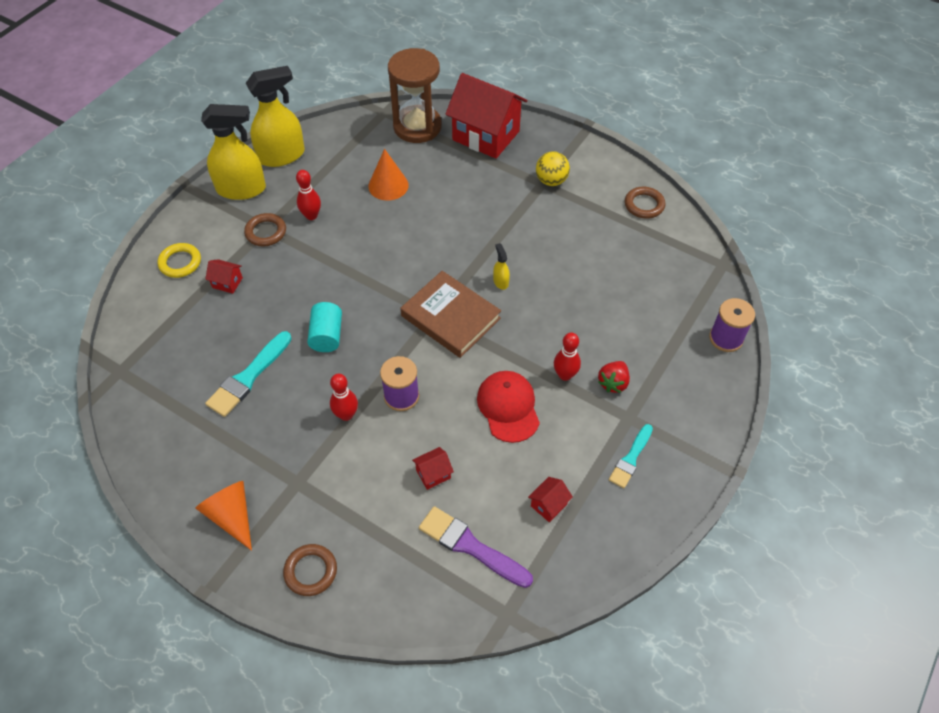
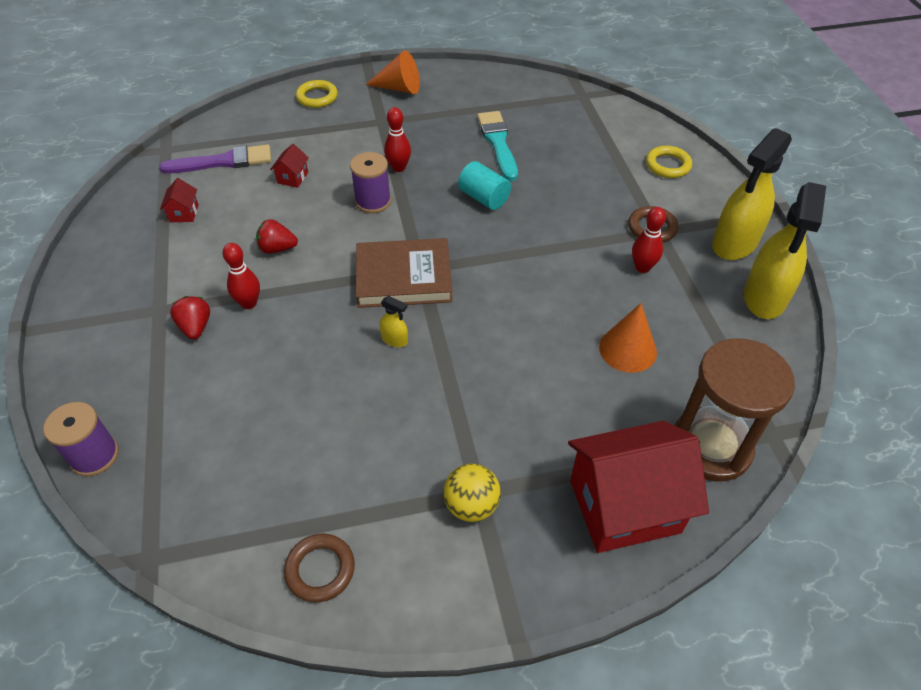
camera: 135 degrees right, 5 degrees down
(227, 283) = (612, 177): red house -> none
(311, 571) = (317, 97): brown ring -> yellow ring
(508, 407) = (277, 249): red cap -> red strawberry
(631, 458) = (134, 281): turquoise brush -> none

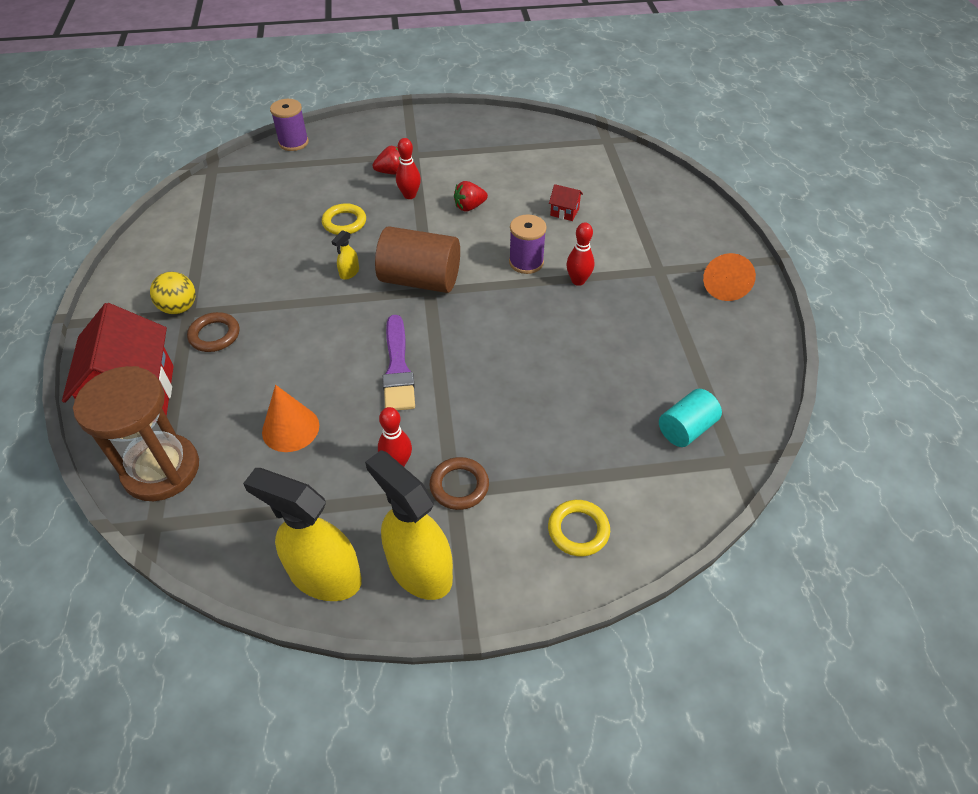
camera: 95 degrees right, 0 degrees up
(184, 213) = (520, 156): red house -> none
(223, 162) = (588, 171): purple brush -> purple brush (398, 368)
(277, 249) = (469, 207): red strawberry -> red strawberry turned 120 degrees counterclockwise
(317, 97) = (698, 224): yellow ring -> yellow ring (344, 222)
(320, 569) = (168, 236): brown ring -> brown ring (214, 335)
(403, 277) = (420, 280): brown book -> brown cylinder
(484, 198) = (525, 342): turquoise cylinder -> turquoise cylinder (686, 429)
(498, 143) = (622, 362): turquoise brush -> none

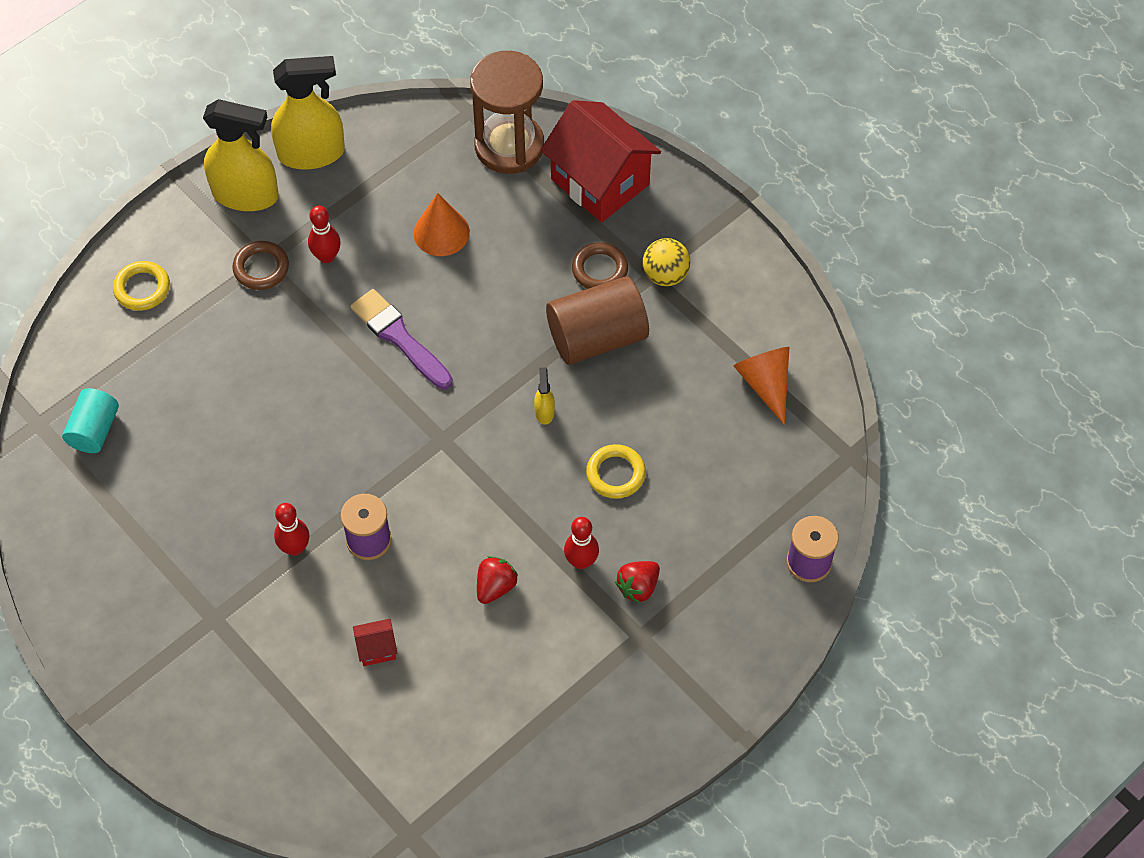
camera: 145 degrees right, 10 degrees up
(420, 280) = (463, 447): brown cylinder -> brown cylinder (597, 337)
(724, 284) = (129, 641): orange cone -> orange cone (765, 384)

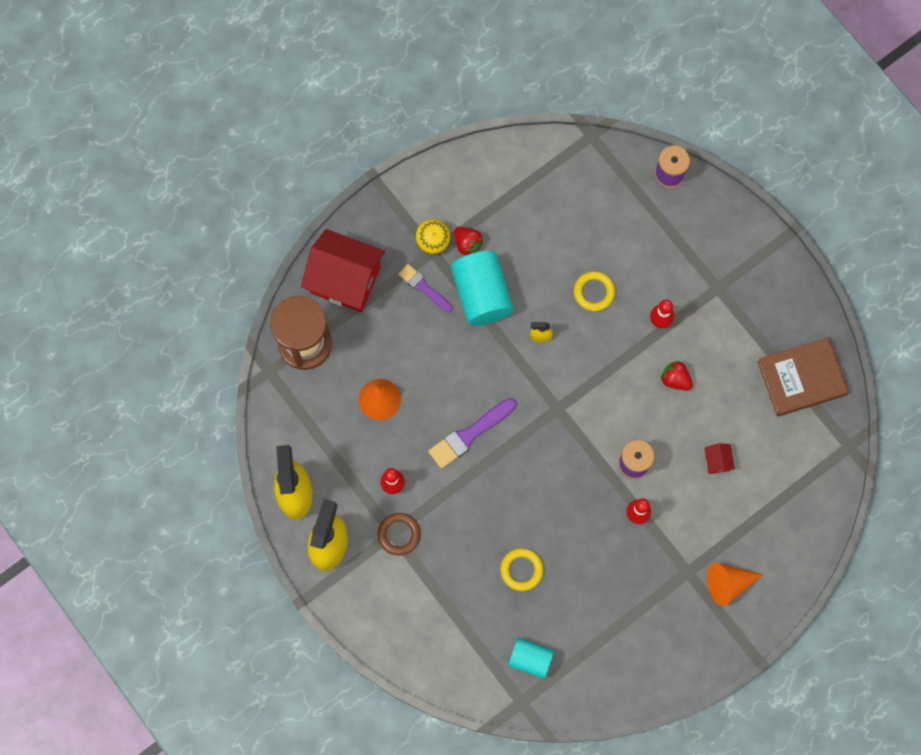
camera: 85 degrees left, 15 degrees up
(142, 288) = (408, 625): yellow ring -> yellow ring (521, 570)
(511, 761) = (801, 378): none -> brown book
(597, 337) = (481, 294): brown cylinder -> turquoise cylinder
(600, 182) = (345, 280): red house -> red house turned 60 degrees clockwise
(600, 270) = (424, 287): brown ring -> purple brush
(638, 587) = (681, 285): red strawberry -> red strawberry (467, 244)
(765, 384) = (530, 184): orange cone -> orange cone (728, 583)

